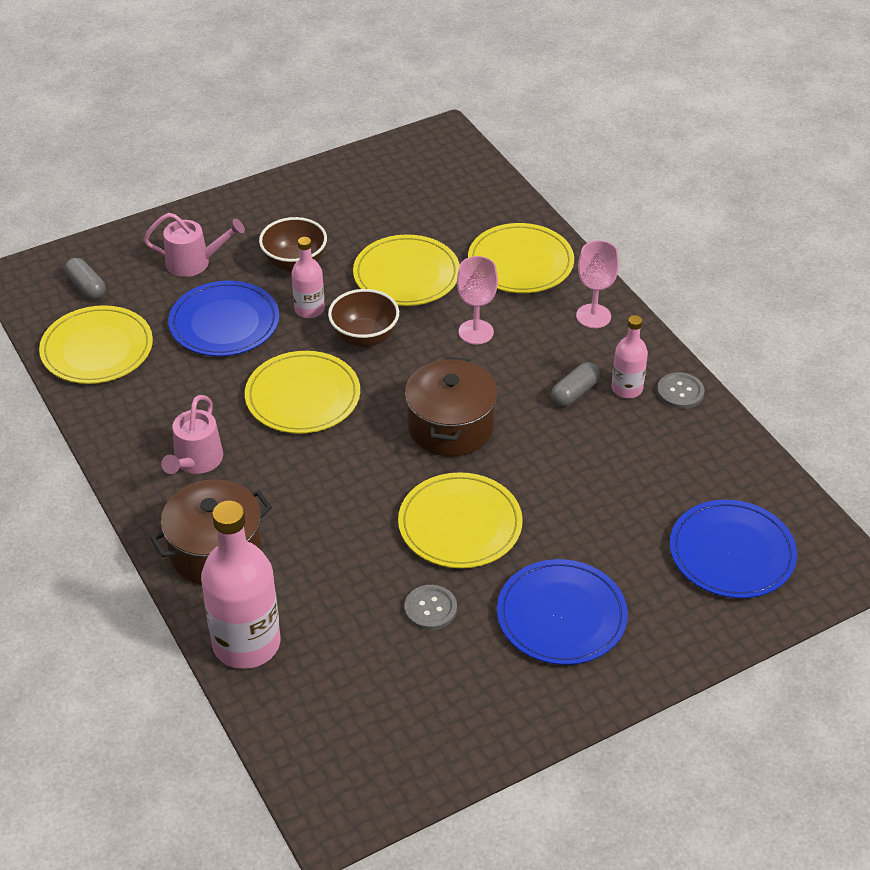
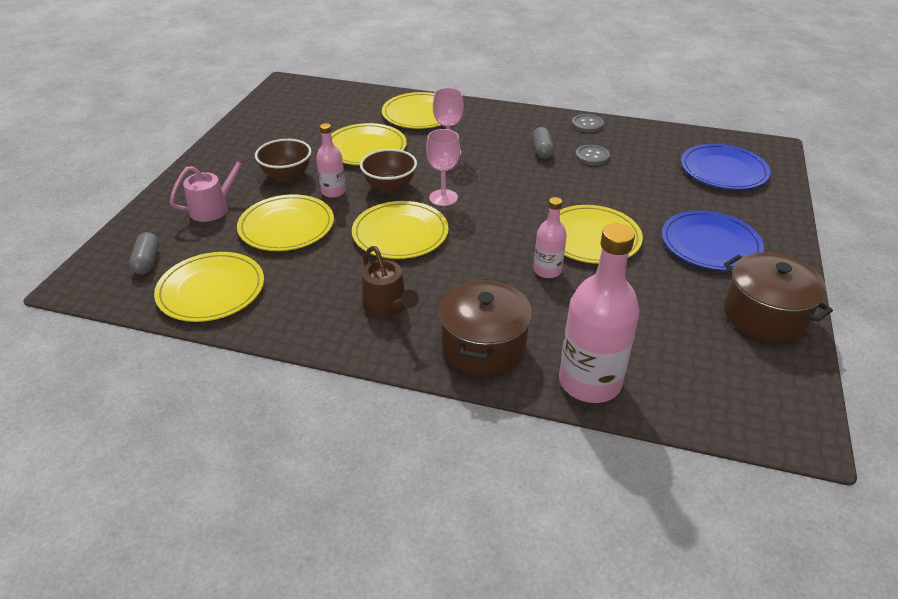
camera: 45 degrees left, 5 degrees down
(86, 287) = (147, 261): grey capsule -> grey capsule turned 75 degrees clockwise
(196, 461) = (388, 307): pink watering can -> brown watering can
(224, 323) = (286, 226): blue plate -> yellow plate
(430, 609) = (649, 286): grey button -> grey button (592, 156)
(450, 426) = (508, 198): brown pot -> brown pot (764, 315)
(593, 316) = (494, 117): pink goblet -> pink goblet (443, 198)
(627, 388) = (562, 136): pink bottle -> pink bottle (547, 270)

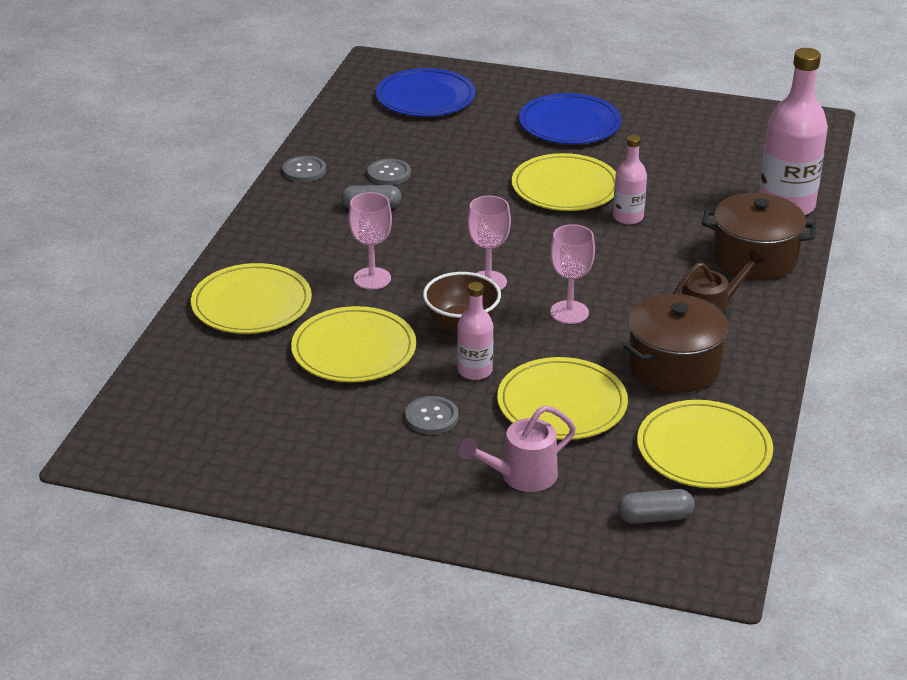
camera: 90 degrees left, 5 degrees down
(214, 208) = (521, 476): pink watering can -> pink watering can turned 75 degrees counterclockwise
(287, 175) = (431, 417): brown bowl -> grey button
(400, 233) = (569, 312): yellow plate -> pink goblet
(764, 315) = (677, 114): brown pot -> brown pot (674, 366)

